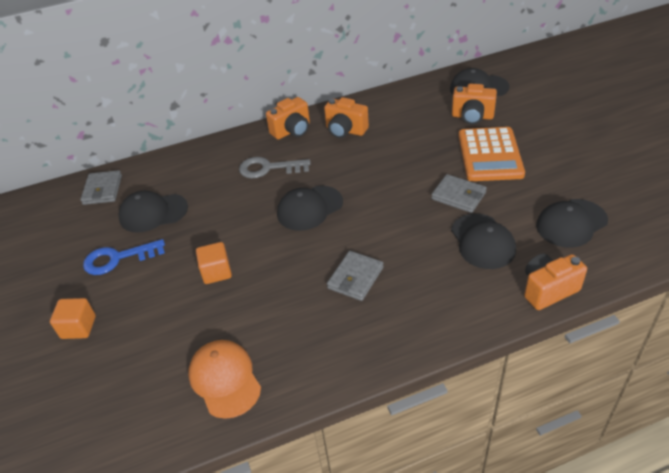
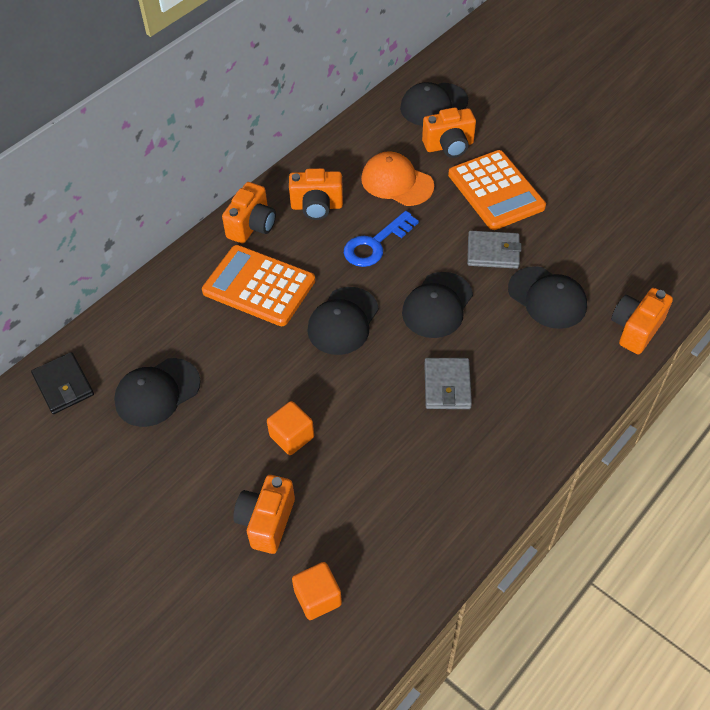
camera: 30 degrees left, 10 degrees up
(78, 327) = (178, 564): orange cube -> orange cube (318, 598)
(103, 190) = (64, 385): grey wallet -> black wallet
(118, 259) = (159, 466): blue key -> blue key (375, 244)
(156, 323) = (266, 521): none -> orange camera
(225, 379) = (388, 549): orange cap -> orange cap (397, 182)
(268, 168) = (259, 286): grey key -> orange calculator
(571, 223) = (618, 248): black cap -> black cap (437, 305)

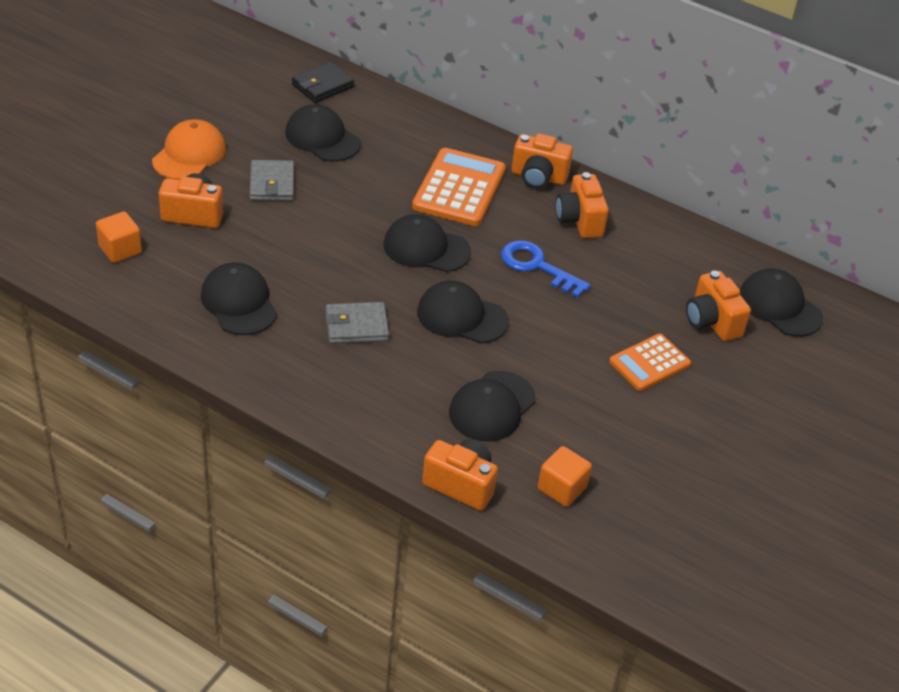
camera: 75 degrees right, 10 degrees down
(292, 436) = (283, 223): orange cube -> orange cube (562, 488)
(397, 182) = (636, 279): orange cap -> orange cap (189, 154)
(410, 483) = (239, 303): none -> black cap
(493, 252) = (550, 361): grey wallet -> grey wallet (272, 184)
(495, 191) = (649, 363): orange calculator -> orange calculator, size x0.63

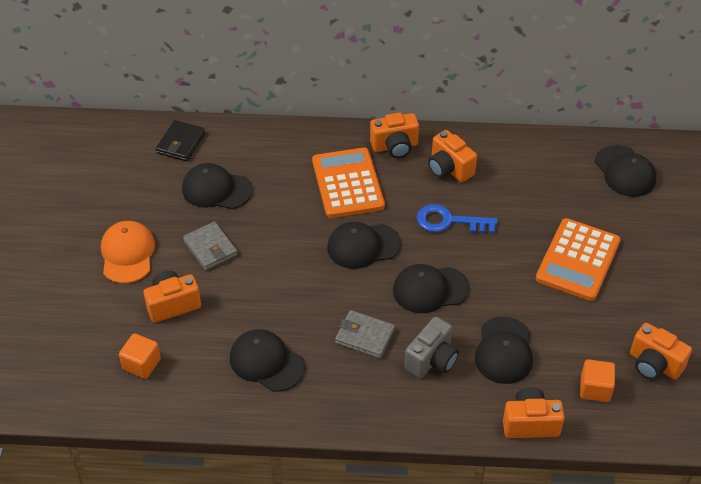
camera: 25 degrees left, 5 degrees up
(356, 326) = (364, 336): grey wallet -> grey wallet turned 60 degrees clockwise
(407, 379) = (432, 360): none -> grey camera
(649, 363) = (577, 260): orange calculator -> orange calculator, size x1.59
(711, 321) = (592, 206): orange camera -> orange camera (654, 364)
(779, 306) = (625, 171): black cap -> black cap turned 135 degrees counterclockwise

